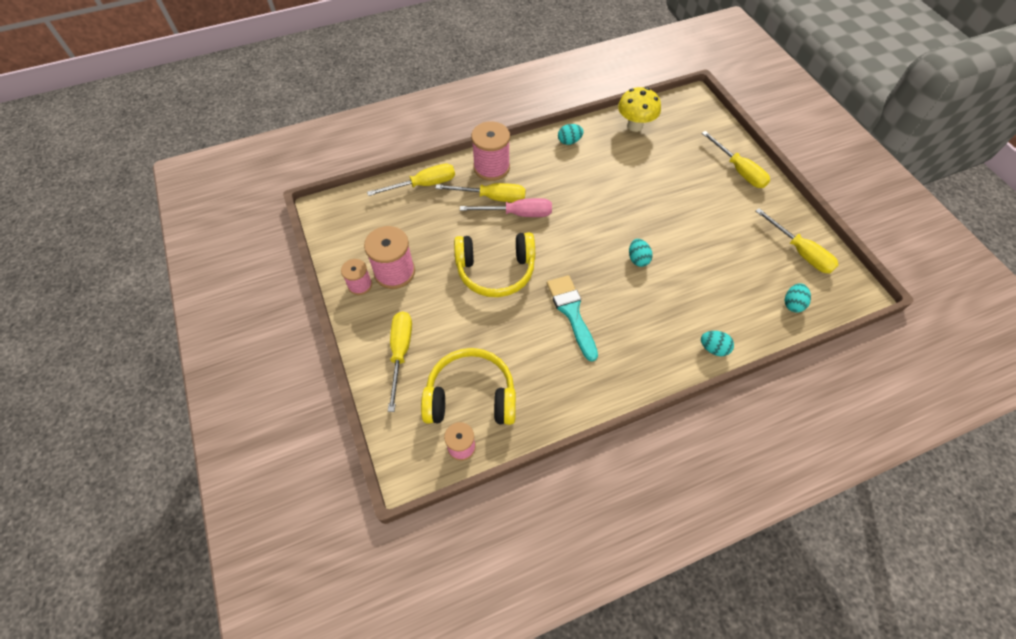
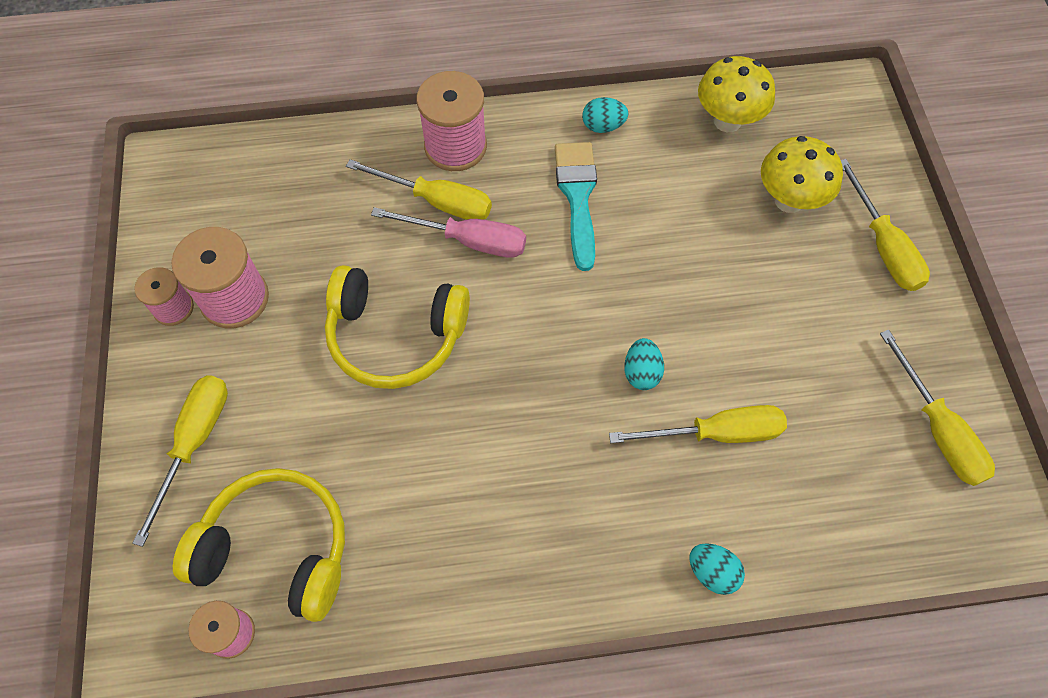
camera: 15 degrees right, 5 degrees up
(423, 185) = (334, 154): yellow screwdriver -> yellow screwdriver (716, 433)
(571, 312) = (493, 443): turquoise brush -> turquoise brush (577, 197)
(682, 158) = (789, 200): none -> yellow mushroom
(792, 304) = (886, 525): turquoise egg -> none

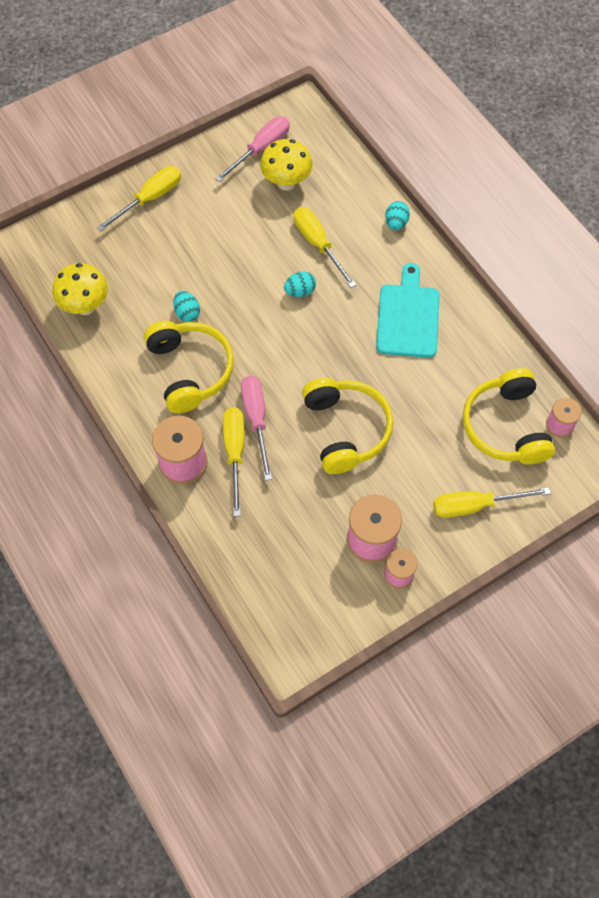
camera: 115 degrees left, 0 degrees up
(528, 502) = (408, 317): none -> turquoise cutting board
(577, 197) = (190, 370): turquoise brush -> yellow headphones
(603, 126) = (123, 377): turquoise egg -> turquoise egg (187, 313)
(789, 200) = (137, 254): yellow mushroom -> yellow mushroom (286, 182)
(937, 429) = (261, 149): yellow screwdriver -> pink screwdriver

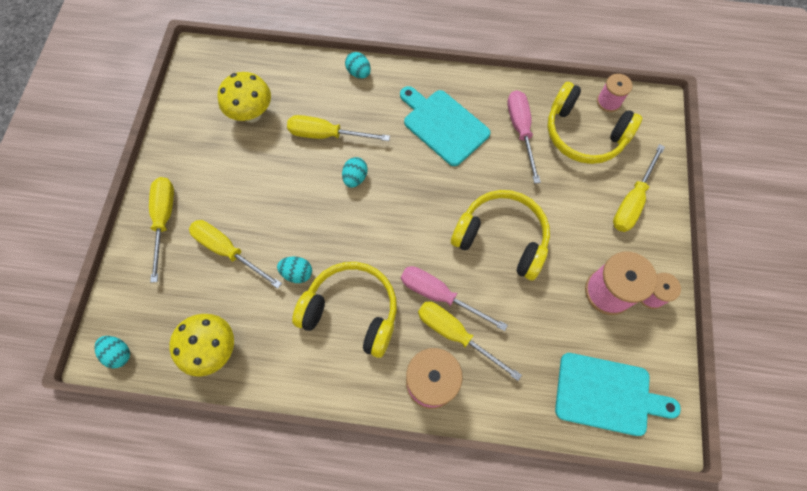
camera: 50 degrees left, 5 degrees up
(33, 253) = (119, 353): none -> turquoise egg
(163, 256) = (228, 251): none -> yellow screwdriver
(261, 149) = (205, 108): pink screwdriver -> pink screwdriver (520, 131)
(282, 593) = (607, 394): none -> turquoise cutting board

